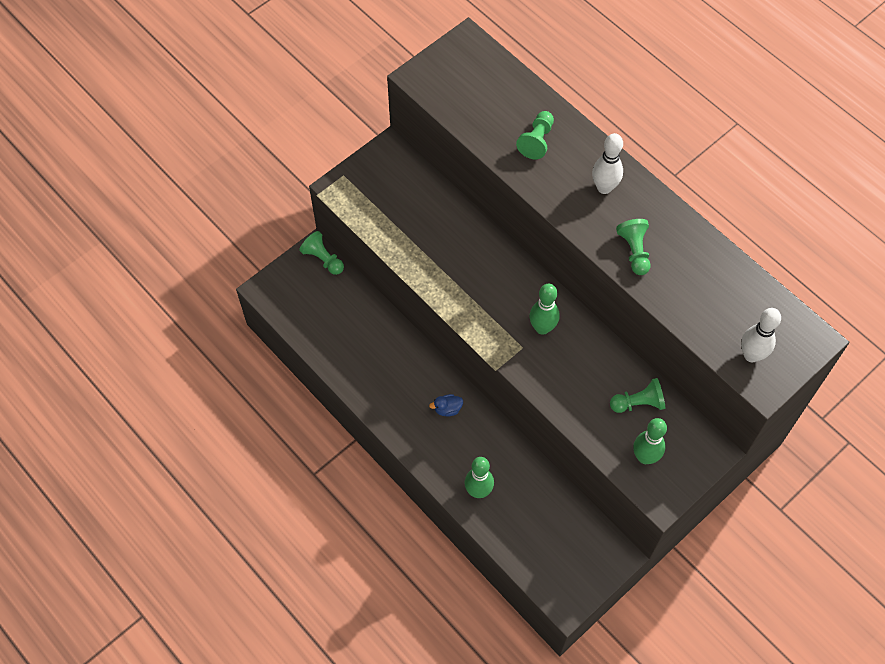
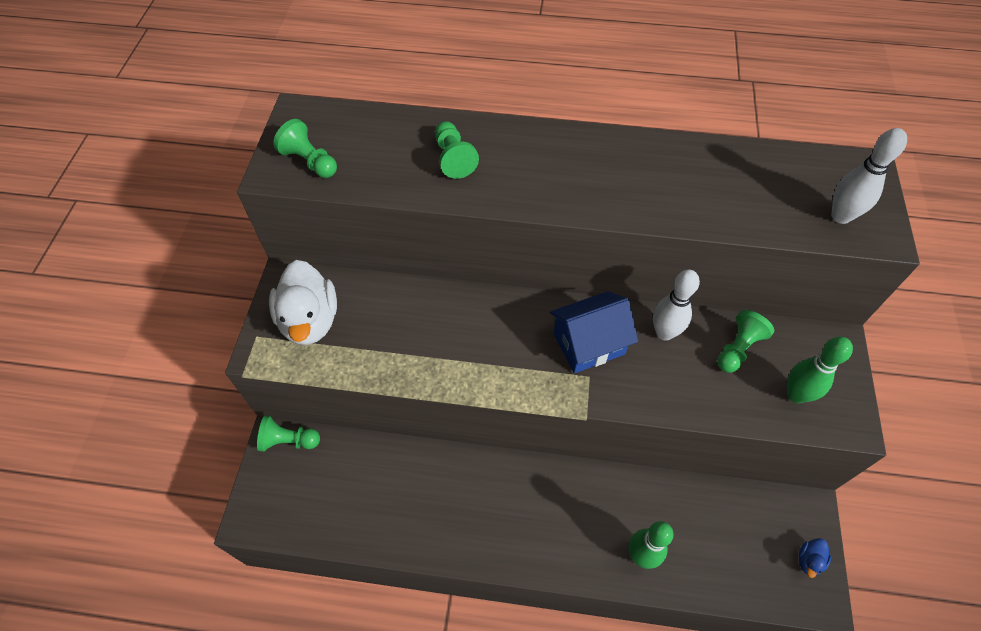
camera: 40 degrees left, 5 degrees down
(382, 187) = (310, 320): none -> white duck
(447, 409) = (538, 496): blue duck -> blue duck (809, 560)
(542, 328) = (588, 344): green bowling pin -> blue house
(604, 187) = (558, 159): white bowling pin -> white bowling pin (664, 333)
(634, 251) = (645, 196): green pawn -> green pawn (310, 161)

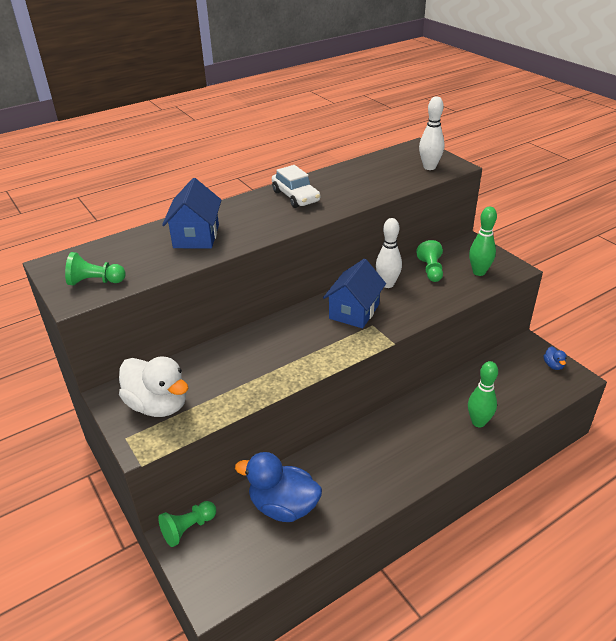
camera: 40 degrees left, 20 degrees down
(375, 485) = (283, 506): none -> blue duck
(453, 158) = (196, 236): green pawn -> blue house
(616, 163) = (295, 196): none -> white car

